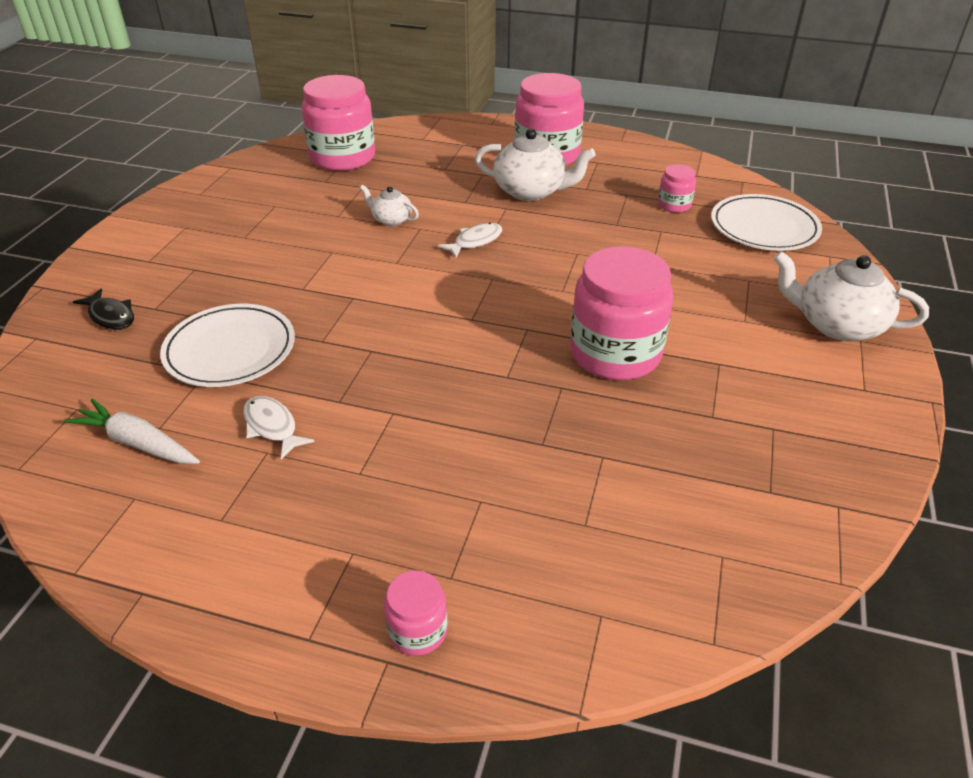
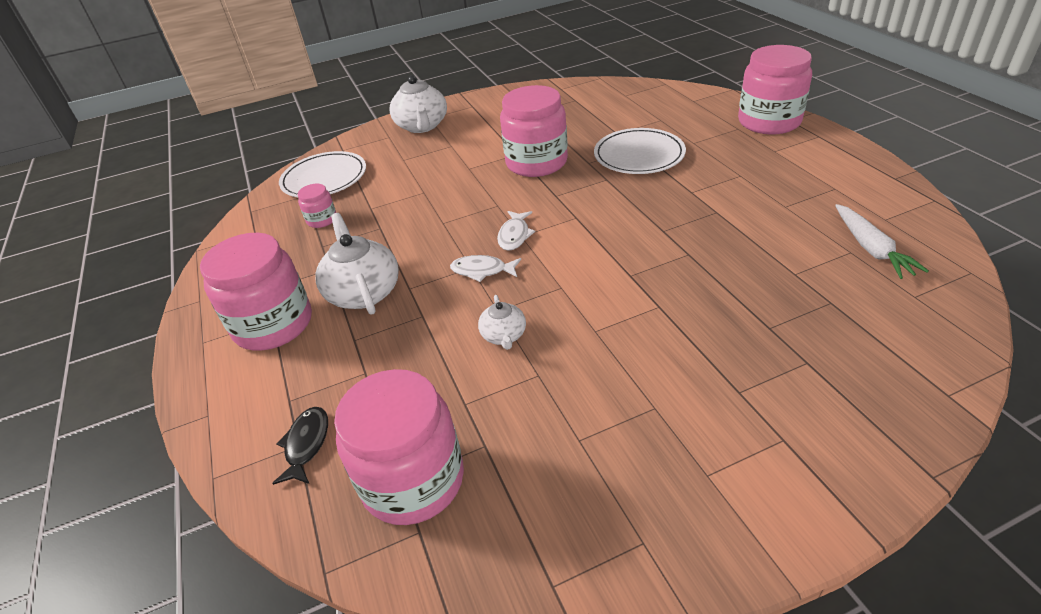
camera: 125 degrees left, 0 degrees up
(111, 316) = (857, 377): black fish -> black fish (306, 444)
(230, 350) = (763, 282): white plate -> white plate (639, 155)
(272, 426) = (771, 217): white fish -> white fish (514, 235)
(417, 630) = (769, 122): pink jar -> pink jar, size x2.14

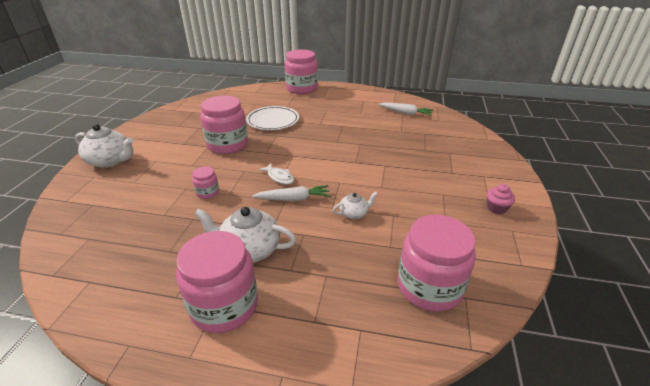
camera: 60 degrees left, 5 degrees down
(306, 444) = (363, 325): black fish -> none
(322, 220) = (137, 240): pink jar -> pink jar (207, 192)
(324, 178) = (86, 221): white plate -> none
(482, 271) = (293, 199): white fish -> white carrot
(504, 336) = (354, 213): white teapot -> white teapot turned 45 degrees counterclockwise
(690, 496) = (496, 208): none -> pink cupcake

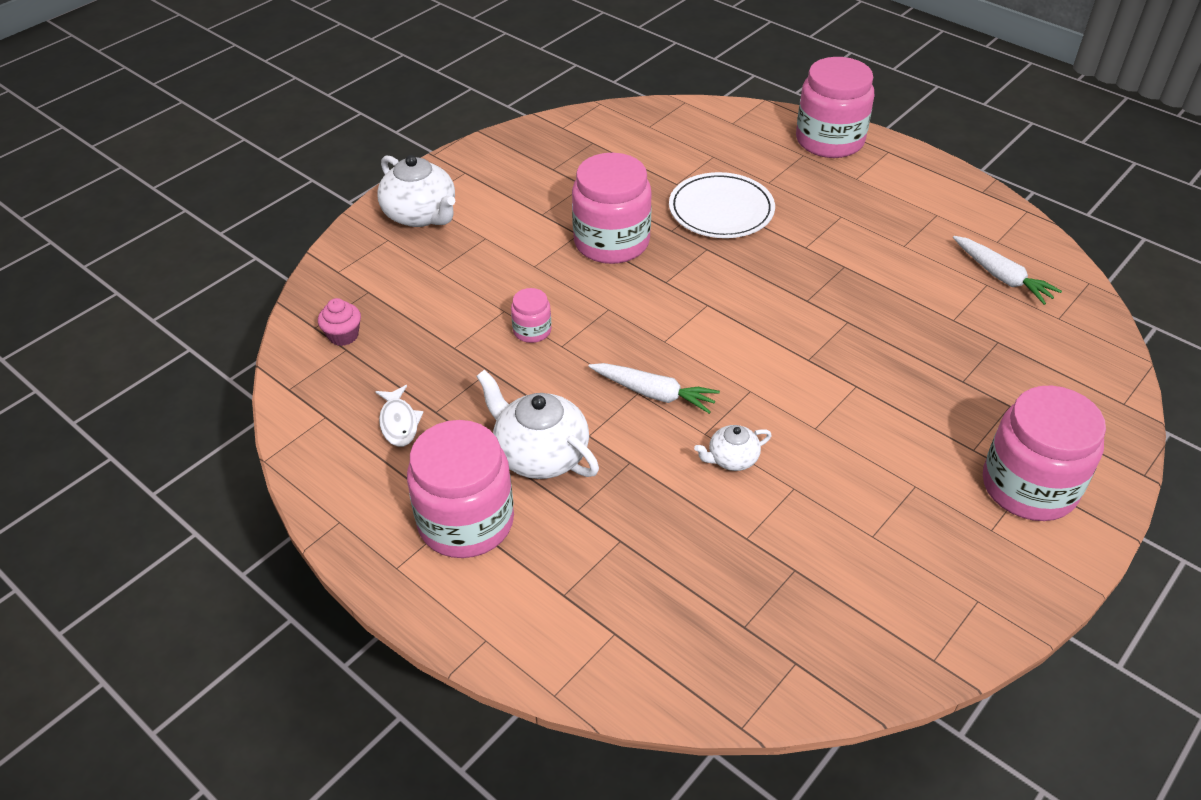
camera: 30 degrees right, 10 degrees up
(279, 177) = (657, 342): white fish -> white fish (399, 423)
(354, 213) = (732, 459): white teapot -> white teapot turned 150 degrees clockwise
(429, 286) = (755, 623): pink jar -> pink jar (1029, 486)
(496, 208) = (989, 551): pink cupcake -> pink cupcake (343, 335)

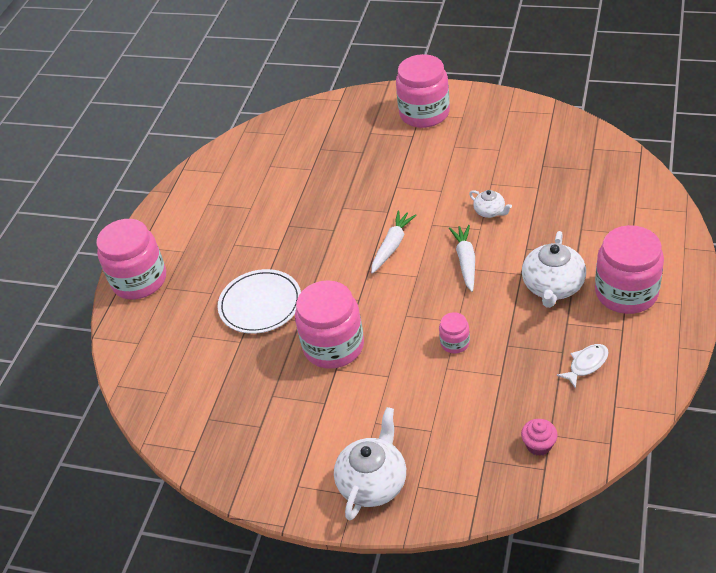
camera: 110 degrees left, 0 degrees up
(1001, 277) = (258, 162): white carrot -> white carrot (392, 246)

